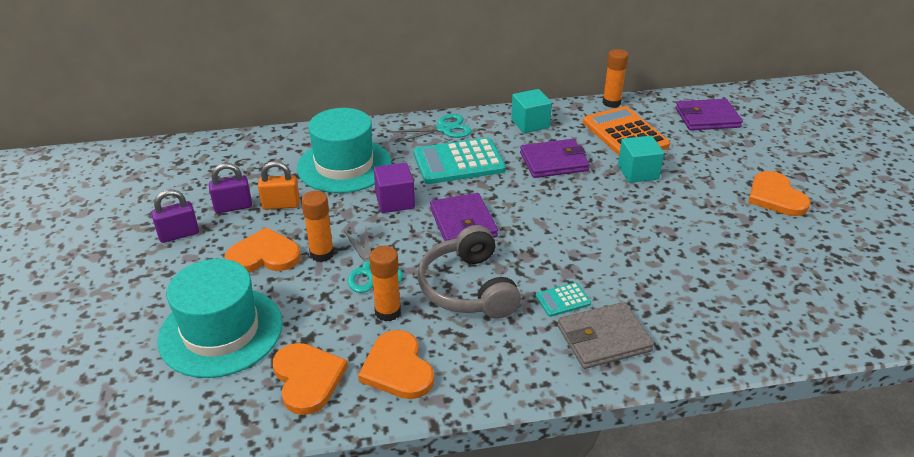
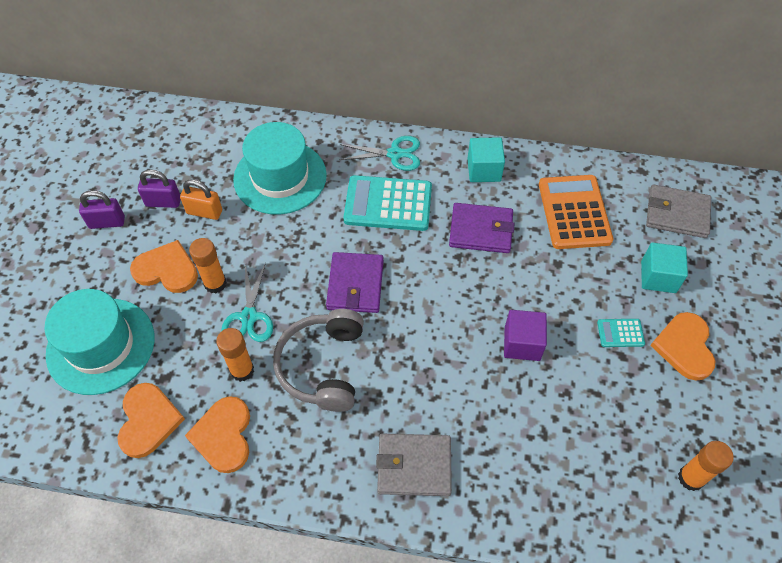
camera: 20 degrees right, 20 degrees up
(395, 201) = (306, 238): purple cube -> purple cube (522, 343)
(563, 300) = (400, 409): turquoise calculator -> turquoise calculator (620, 333)
(611, 103) = (584, 162): orange glue stick -> orange glue stick (691, 478)
(638, 172) = (558, 270): turquoise cube -> turquoise cube (658, 277)
(707, 118) = (677, 214): purple wallet -> grey wallet

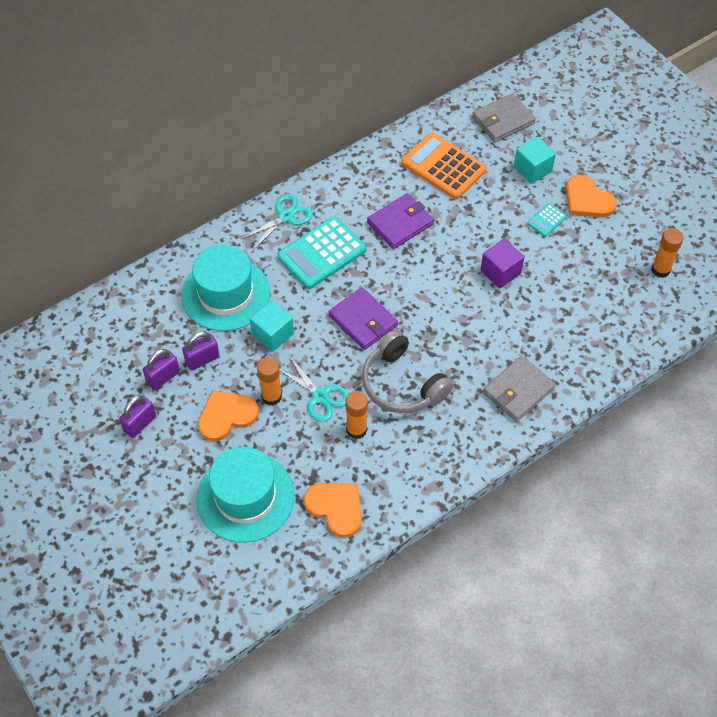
camera: 45 degrees left, 0 degrees up
(204, 212) = (202, 359): orange padlock -> purple padlock
(223, 435) = (392, 473): orange heart -> none
(484, 170) = (357, 182): turquoise cube -> turquoise cube (273, 334)

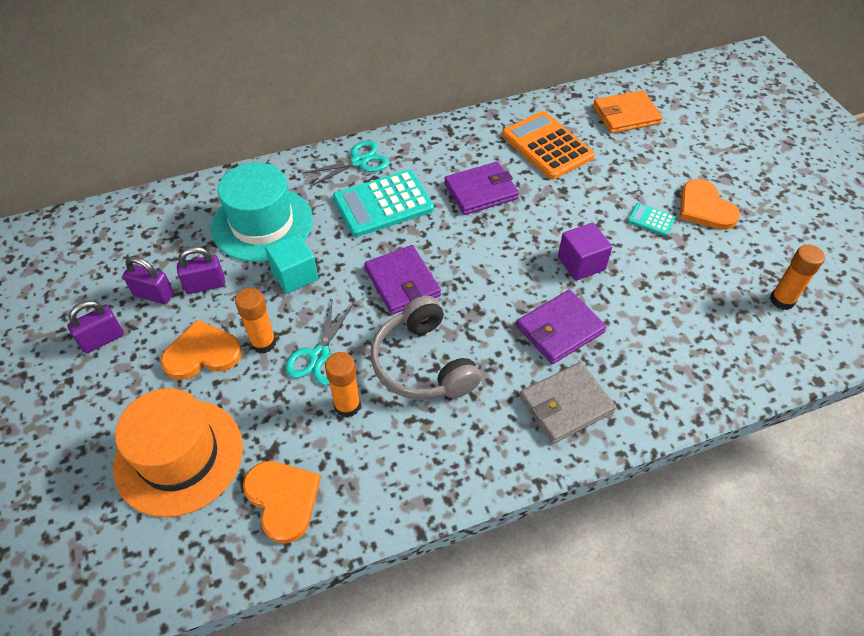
camera: 15 degrees right, 5 degrees down
(163, 377) = (153, 295): purple padlock -> purple padlock turned 45 degrees clockwise
(245, 497) = (179, 456): turquoise hat -> orange hat
(320, 396) = (320, 356): turquoise scissors -> turquoise scissors turned 45 degrees clockwise
(498, 332) = (560, 329): none -> purple wallet
(503, 120) = (626, 115): grey wallet -> orange wallet
(532, 169) = (647, 166): turquoise cube -> none
(546, 220) = (651, 220): turquoise calculator -> turquoise calculator turned 60 degrees clockwise

